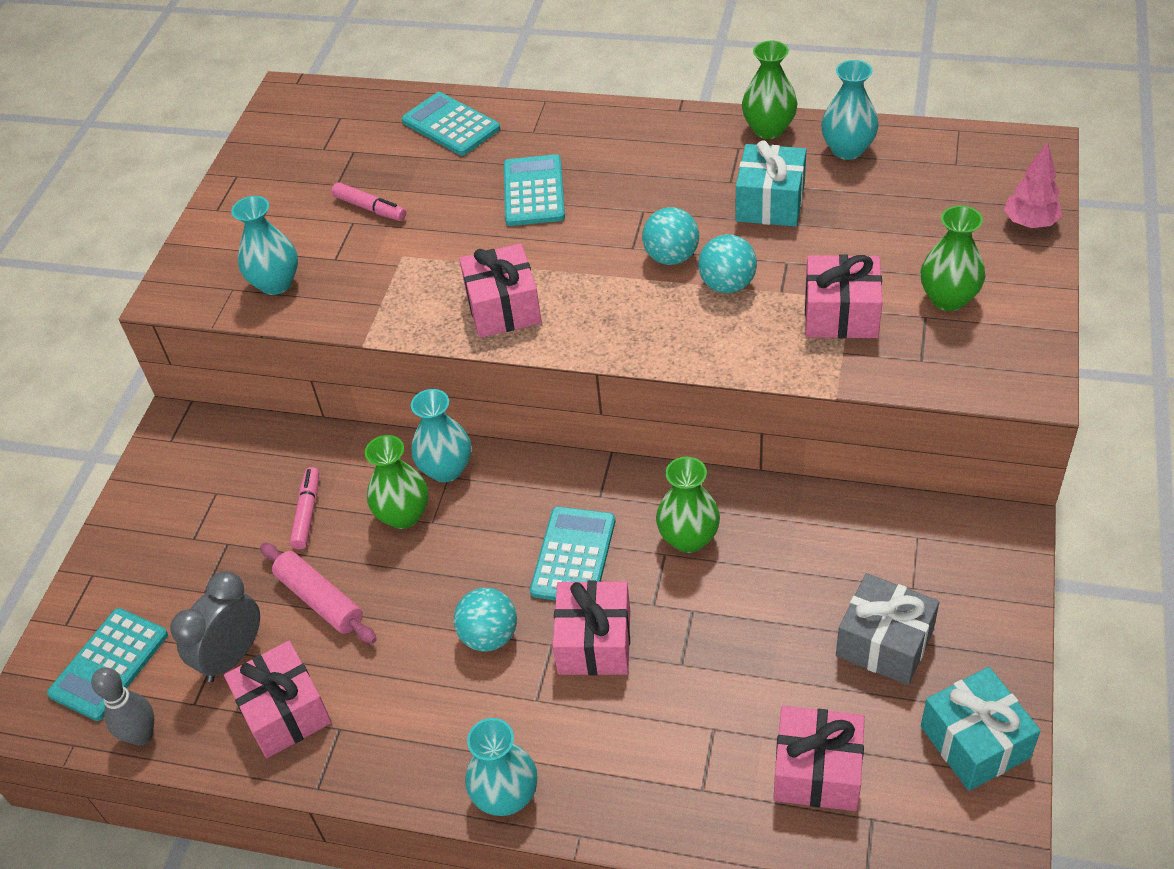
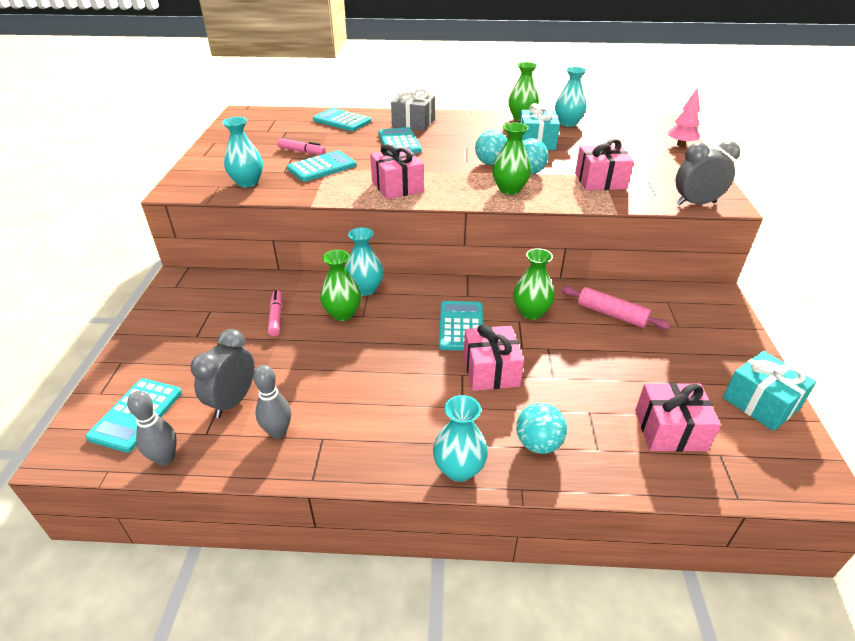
camera: 15 degrees left, 10 degrees down
(284, 712) = (278, 432): pink gift -> grey bowling pin
(320, 600) = (293, 363): pink rolling pin -> pink rolling pin (611, 314)
(395, 251) = (322, 167): none -> turquoise calculator
(489, 636) = (418, 373): turquoise ball -> turquoise ball (538, 444)
(884, 643) = (676, 355): grey gift -> grey gift (413, 123)
(948, 299) = (656, 173): green vase -> green vase (509, 189)
(979, 383) = (695, 203): none -> grey clock

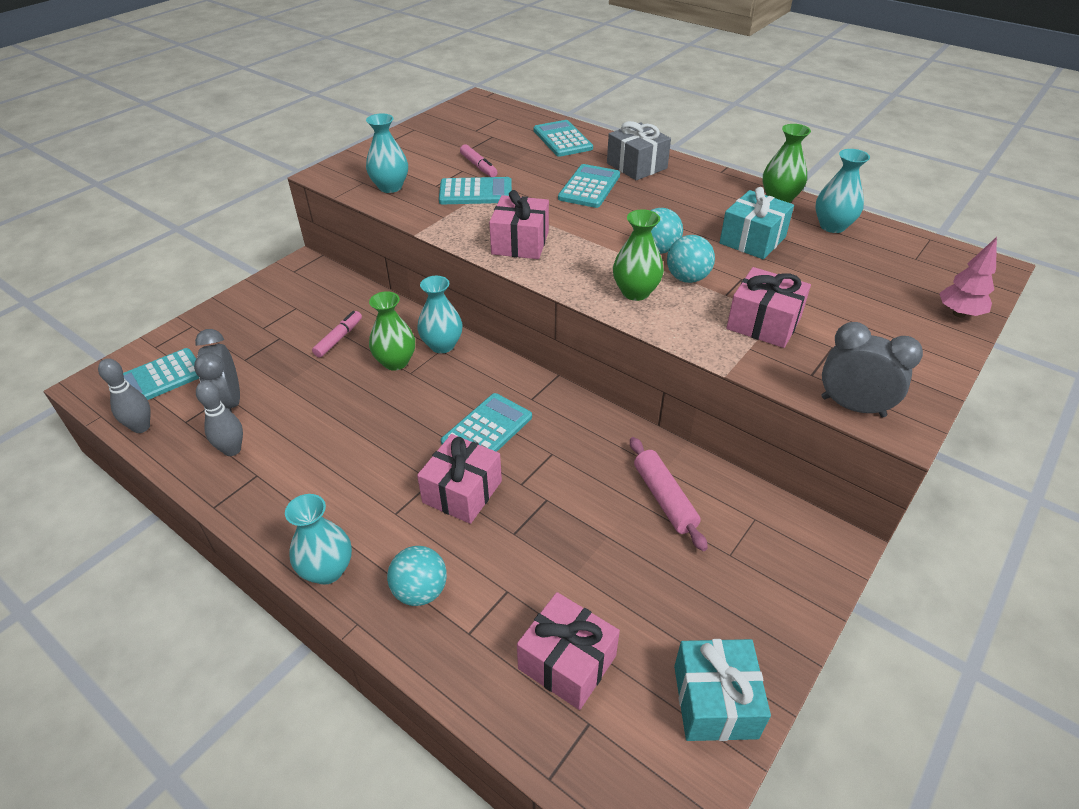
camera: 35 degrees right, 5 degrees up
(233, 401) = (229, 403): grey clock -> grey clock turned 75 degrees counterclockwise
(531, 312) = (576, 450): green vase -> none

